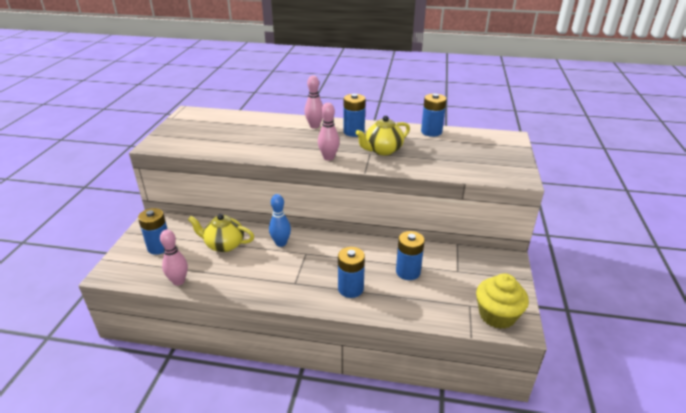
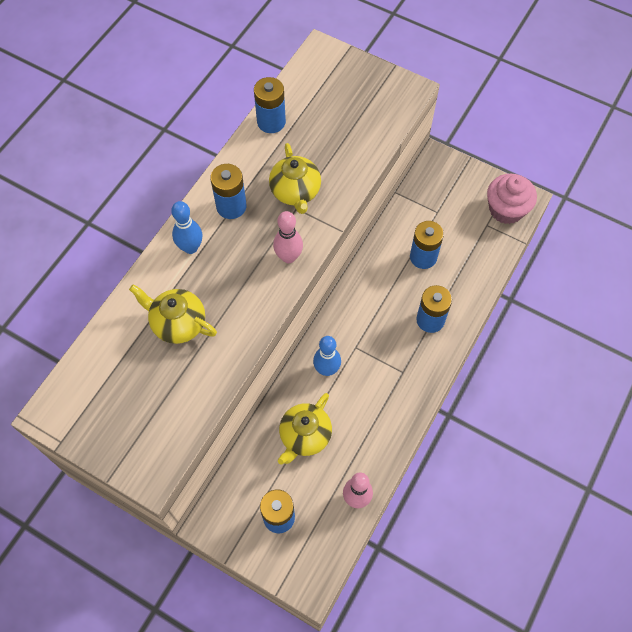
camera: 70 degrees left, 30 degrees up
(259, 133) = (178, 323): none -> yellow teapot
(314, 126) = (190, 247): pink bowling pin -> blue bowling pin
(497, 315) = (506, 209): yellow cupcake -> pink cupcake

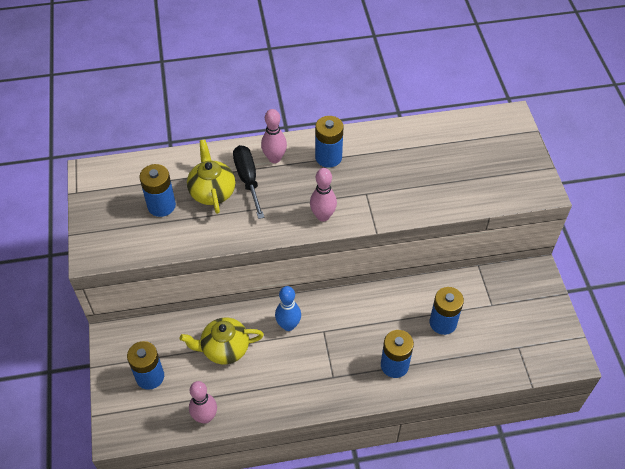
camera: 50 degrees right, 10 degrees down
(190, 247) = (274, 158): blue bowling pin -> pink bowling pin
(193, 285) = (248, 179): none -> black screwdriver
(271, 122) = (419, 131): blue battery -> blue battery (161, 205)
(295, 192) = (378, 184): yellow teapot -> none
(506, 209) = (547, 351): pink cupcake -> none

